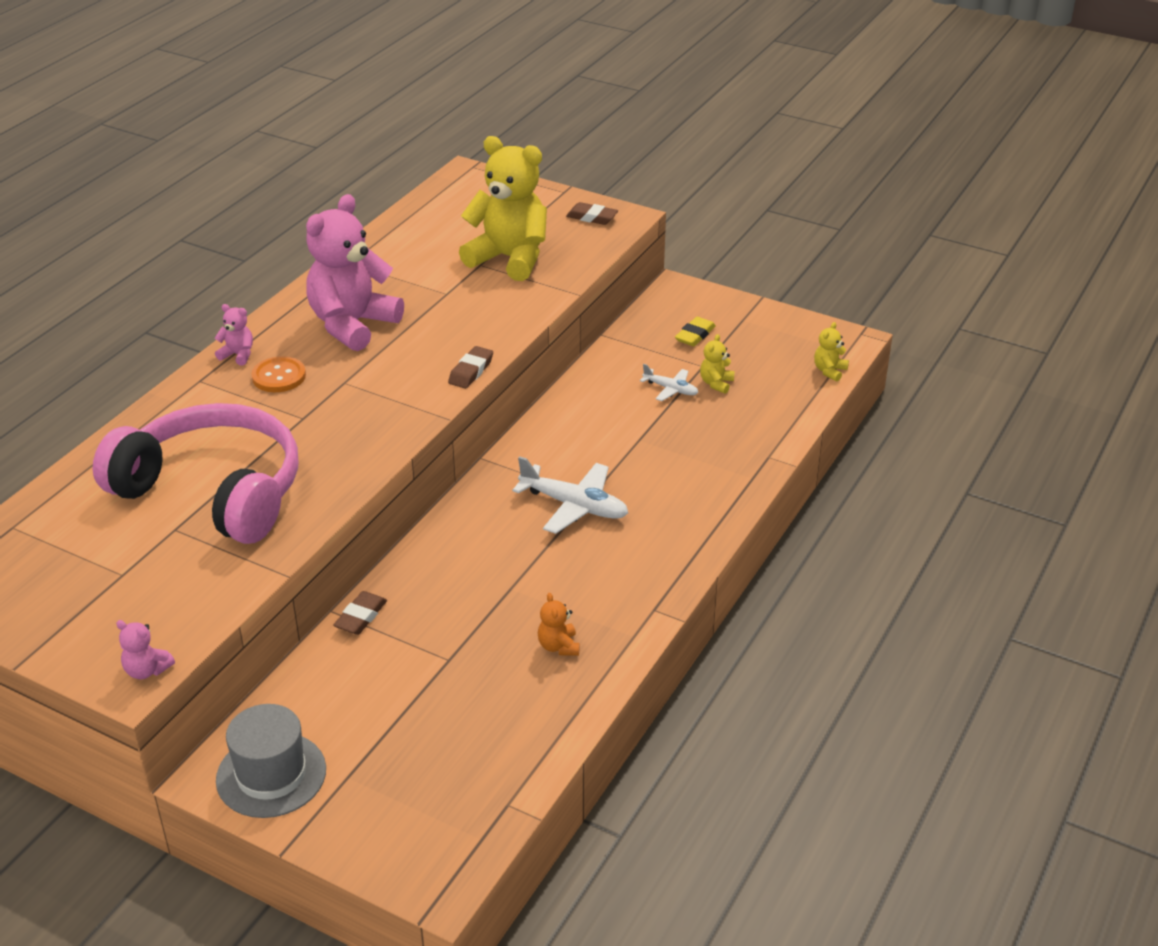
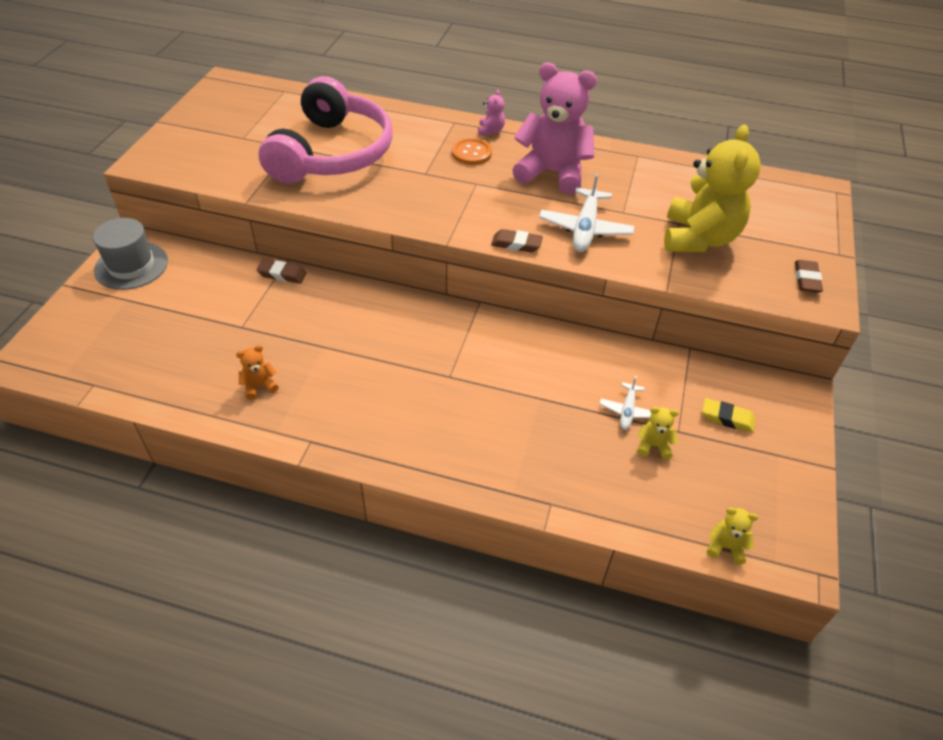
camera: 75 degrees right, 10 degrees up
(147, 670) = (153, 166): pink teddy bear -> none
(574, 506) = (433, 368): white plane -> white plane (585, 229)

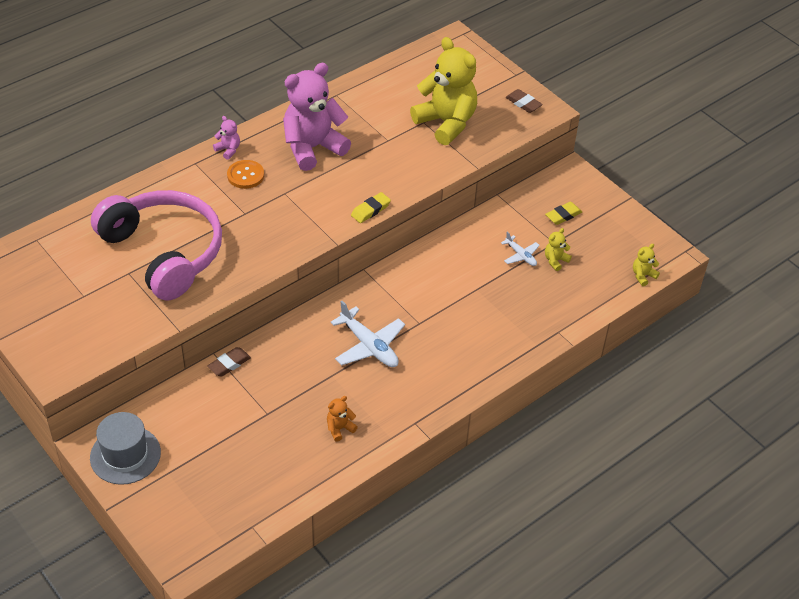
camera: 55 degrees left, 0 degrees up
(259, 386) = (339, 428): orange teddy bear -> orange teddy bear turned 45 degrees clockwise
(516, 244) = (370, 210): brown eraser -> yellow eraser
(585, 229) = (387, 168): white plane -> white plane (369, 346)

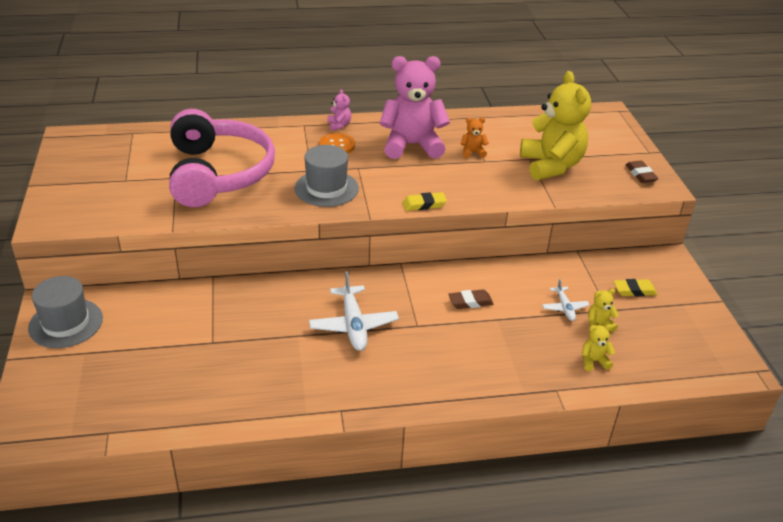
camera: 30 degrees right, 10 degrees down
(229, 364) = (217, 290): brown eraser -> brown eraser (470, 302)
(275, 228) = (326, 188): none -> grey hat
(339, 428) = (265, 383): orange teddy bear -> orange teddy bear (472, 152)
(643, 276) = (690, 375): yellow teddy bear -> yellow teddy bear (594, 361)

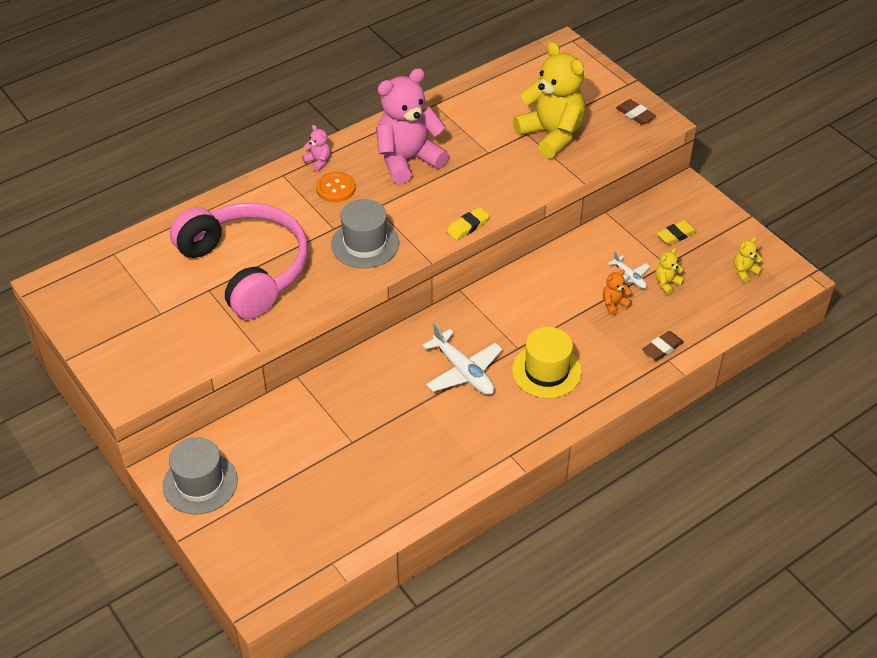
camera: 25 degrees left, 10 degrees up
(429, 354) = (546, 371): none -> yellow hat
(470, 302) = (547, 305): brown eraser -> brown eraser (662, 348)
(472, 152) = (470, 146): orange teddy bear -> orange teddy bear (614, 304)
(594, 361) = (682, 320): yellow teddy bear -> yellow teddy bear (744, 271)

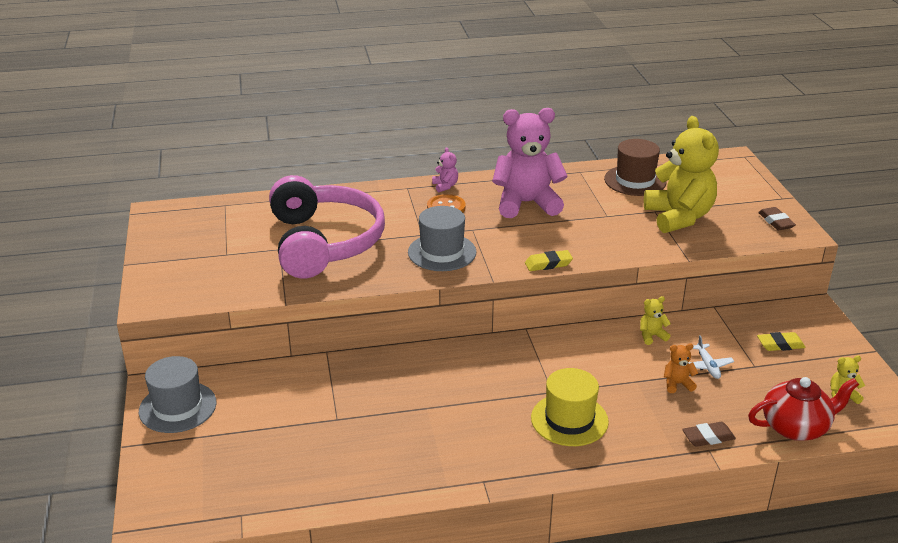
camera: 25 degrees right, 15 degrees down
(463, 371) = (484, 395): white plane -> none
(490, 101) = (635, 180): none -> brown hat
(667, 283) = (746, 382): yellow teddy bear -> yellow teddy bear (651, 336)
(723, 314) = (796, 427): none -> red teapot

